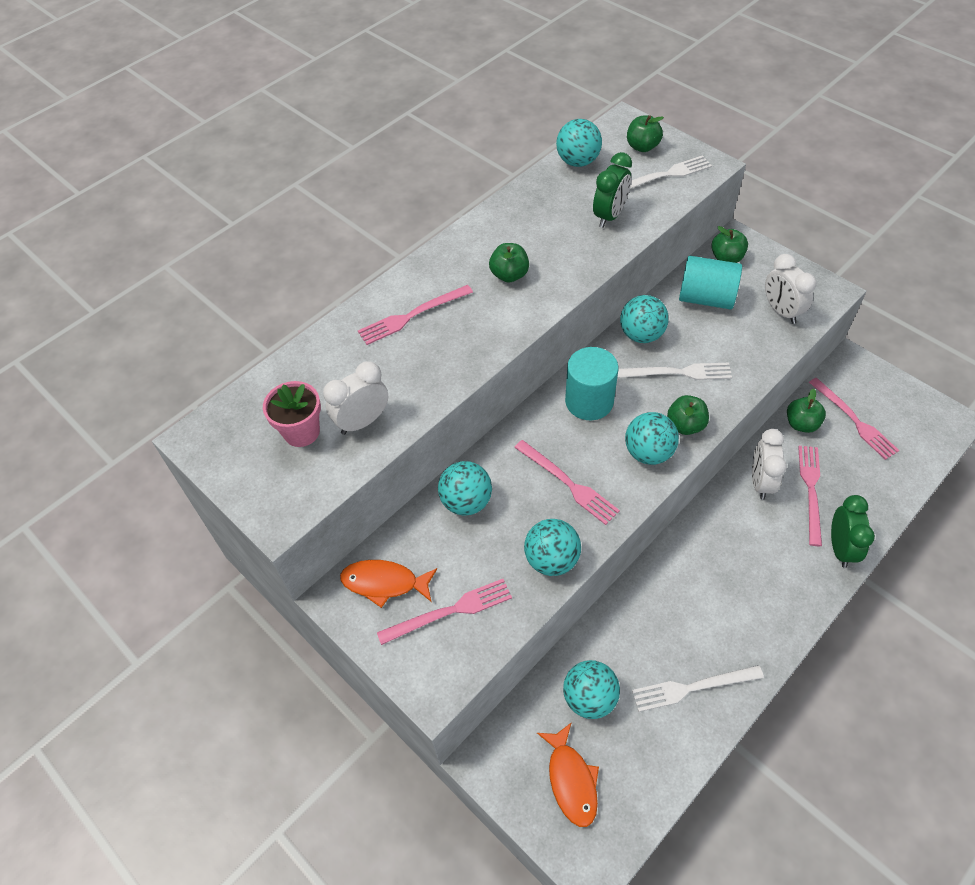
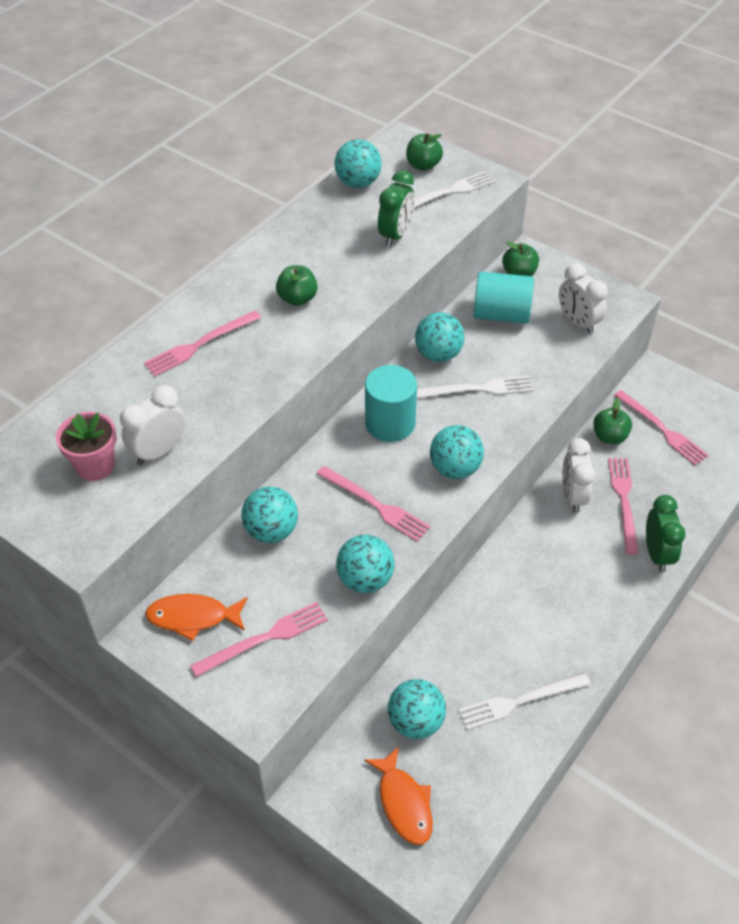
camera: 10 degrees left, 5 degrees down
(685, 425) = (490, 439): green apple -> none

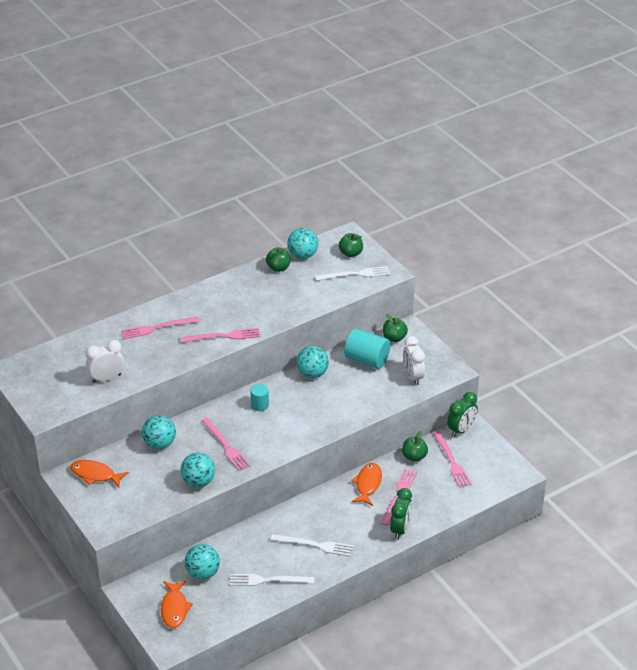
camera: 20 degrees right, 10 degrees down
(95, 466) = (69, 377): pink flower pot -> none
(264, 638) = (128, 495): pink fork -> pink fork (223, 336)
(297, 299) = (226, 316): green apple -> green apple (278, 268)
(390, 423) = (260, 405): turquoise cylinder -> turquoise cylinder, size x0.56
(395, 235) = (307, 292): green clock -> green clock (461, 430)
(455, 469) = (283, 439): turquoise ball -> none
(477, 389) = (324, 399): white fork -> white fork (315, 545)
(572, 496) = (368, 484): white clock -> orange fish

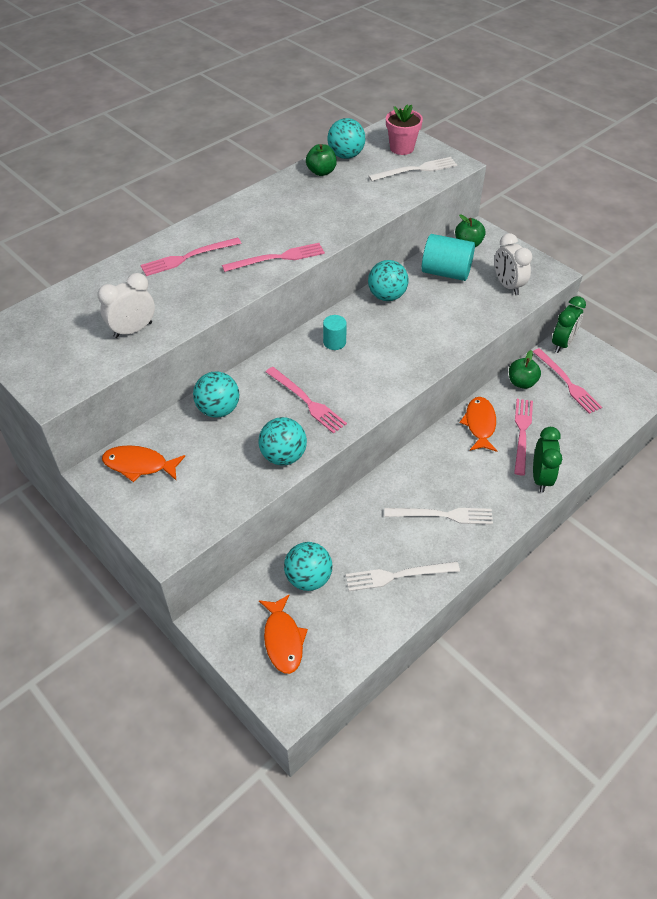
camera: 10 degrees left, 10 degrees up
(351, 253) = (401, 148): green apple -> pink flower pot

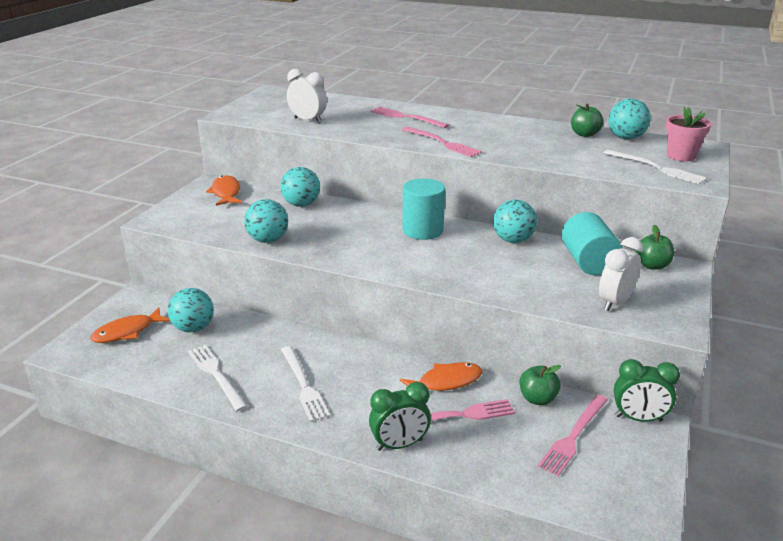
camera: 65 degrees right, 20 degrees down
(307, 401) = (338, 235): pink fork -> none
(334, 342) = (422, 230): turquoise cylinder -> turquoise cylinder, size x1.79

